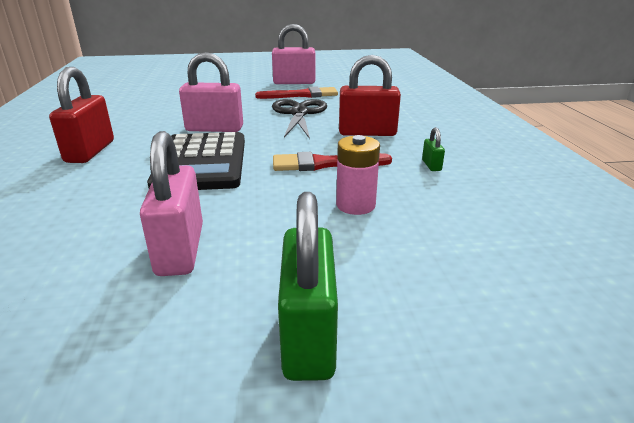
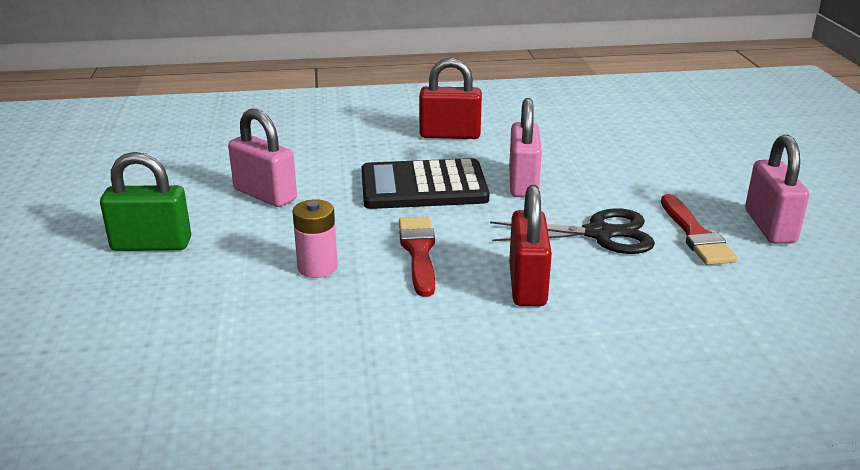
camera: 90 degrees right, 0 degrees up
(180, 249) = (265, 195): pink padlock -> pink padlock turned 45 degrees clockwise
(431, 165) = (412, 325): green padlock -> none

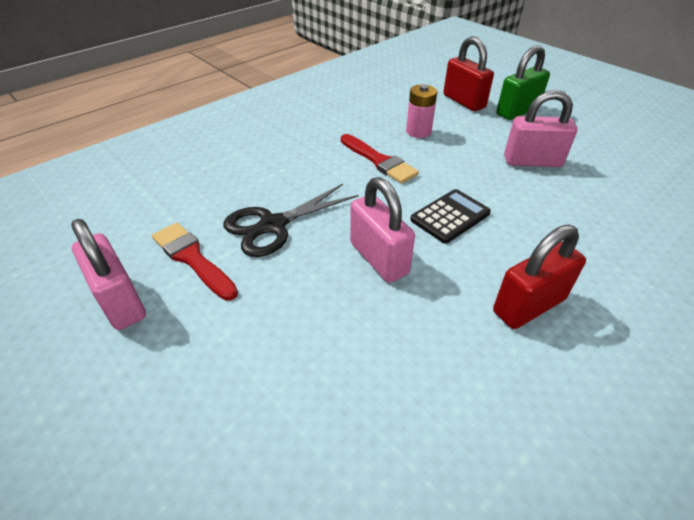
camera: 145 degrees right, 15 degrees up
(423, 186) = (450, 216): black calculator -> black calculator, size x0.61
(527, 285) = (293, 165): red padlock -> red padlock (464, 101)

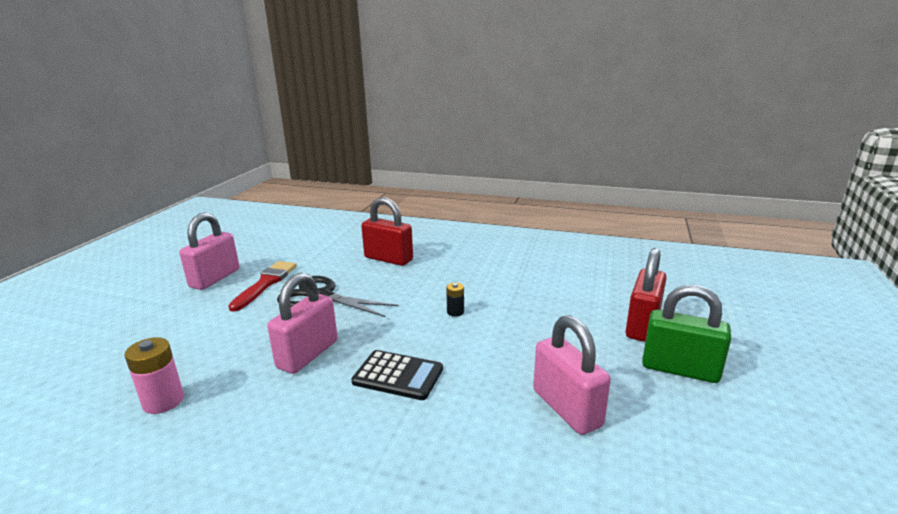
camera: 60 degrees right, 20 degrees down
(379, 161) = (455, 312): red brush -> black battery
(418, 131) = (535, 316): pink battery -> pink battery (163, 401)
(528, 306) = (282, 462): red padlock -> red padlock (388, 259)

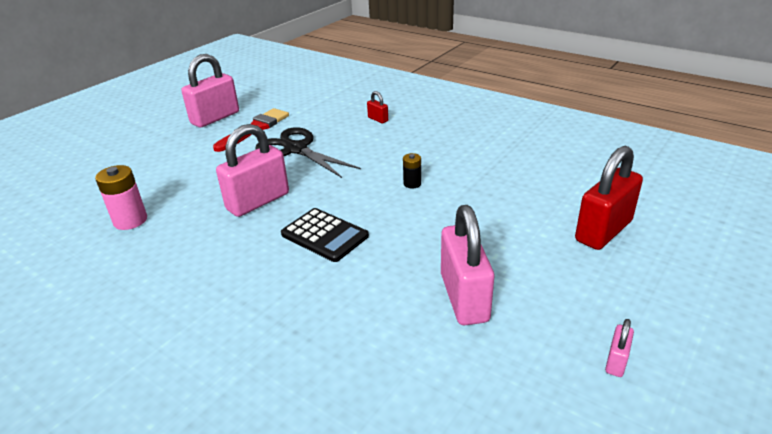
camera: 20 degrees right, 10 degrees up
(388, 259) = (378, 119): red padlock -> red padlock, size x0.45
(680, 369) = (613, 284): green padlock -> none
(727, 436) = (616, 361): none -> pink padlock

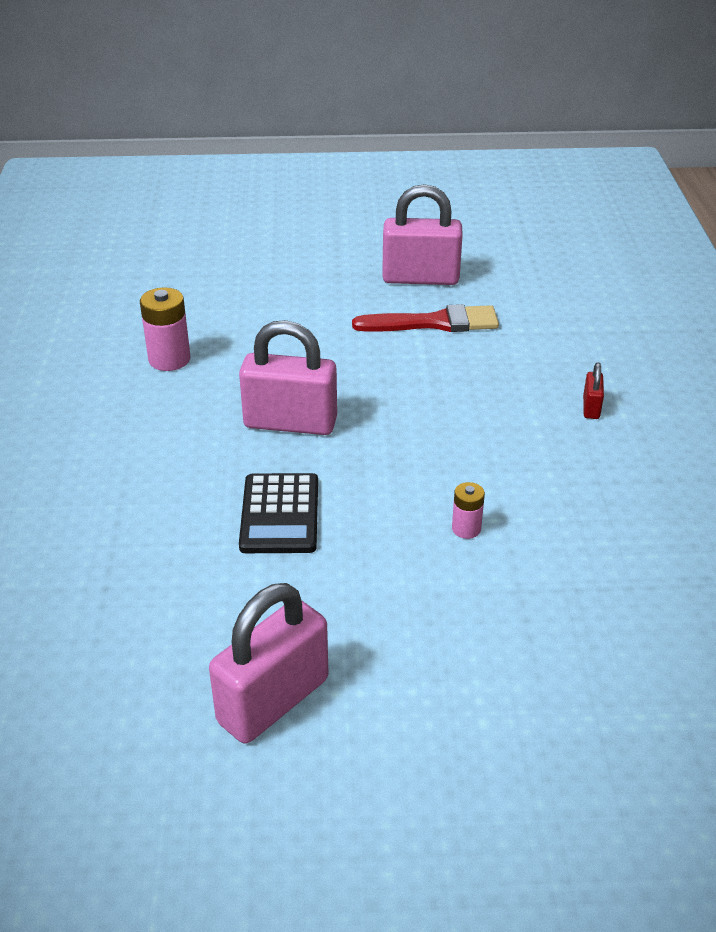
camera: 50 degrees right, 5 degrees up
(295, 149) = (428, 383): black scissors -> none
(412, 184) = (466, 529): black battery -> pink battery
(603, 231) = (560, 790): red padlock -> none
(616, 361) = (274, 910): pink padlock -> none

